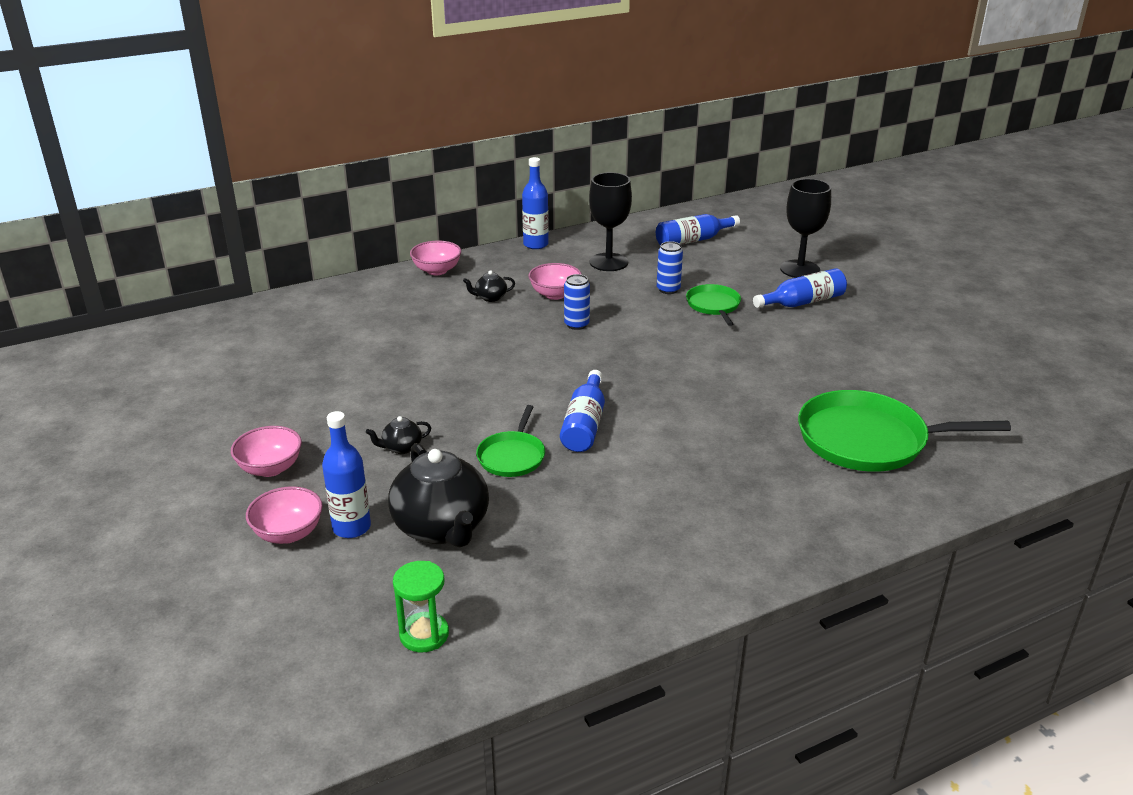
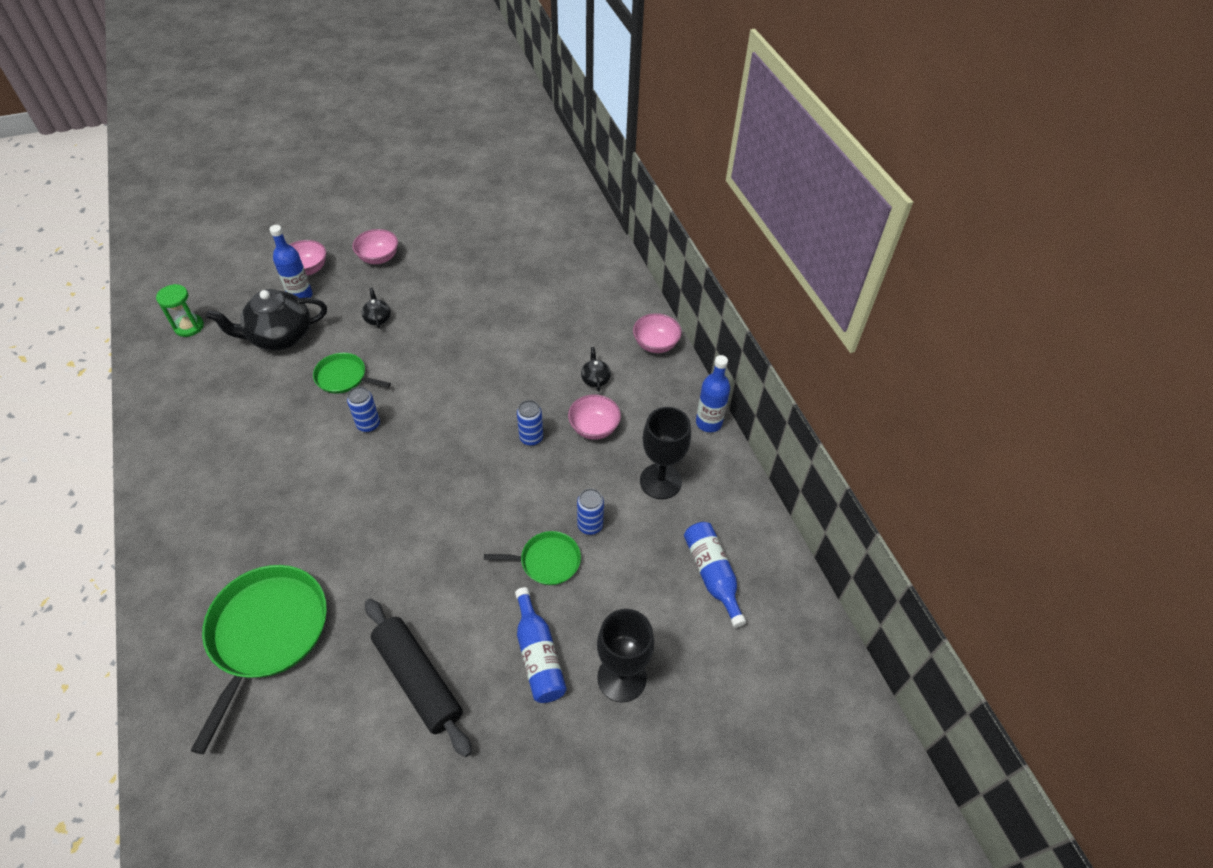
camera: 95 degrees right, 20 degrees up
(584, 424) = (368, 424): blue bottle -> blue can
(858, 351) = (418, 679): none -> black rolling pin

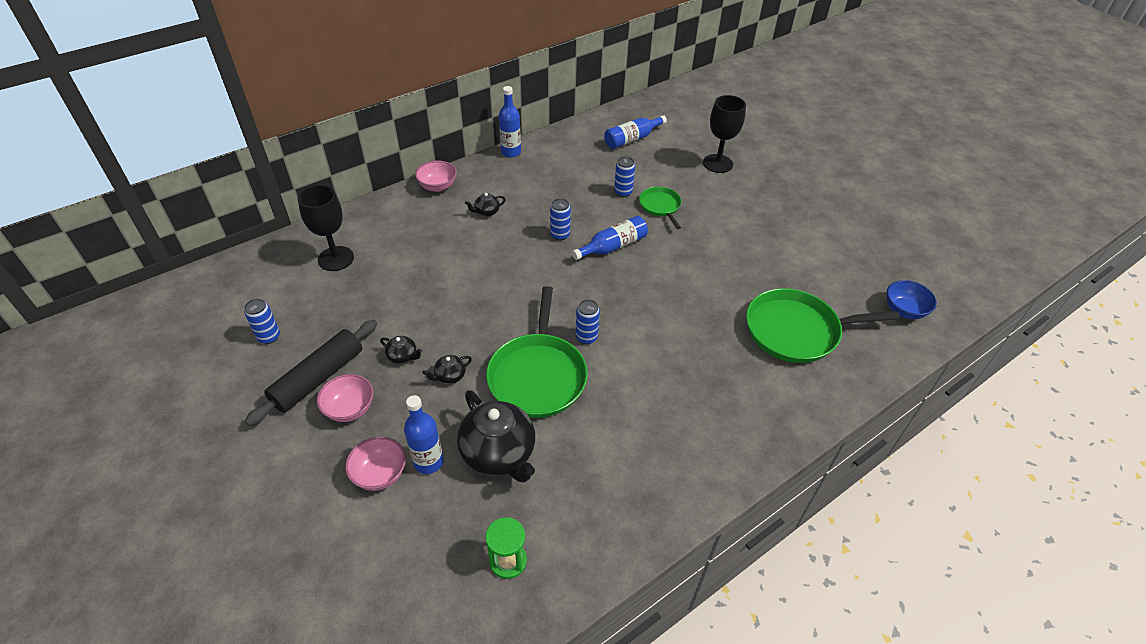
camera: 105 degrees left, 5 degrees down
(220, 798) = (904, 310): none -> blue bowl
(344, 377) = (538, 375): green pan -> green pan, size x1.88
(416, 292) = (403, 356): none -> black teapot
(418, 679) = (774, 244): black rolling pin -> black rolling pin (318, 378)
(481, 218) = (269, 337): none -> blue can
(538, 655) = (726, 197): blue bottle -> blue bottle (613, 246)
(594, 428) = (537, 204): pink bowl -> none
(660, 481) = (572, 167): black goblet -> black goblet (336, 258)

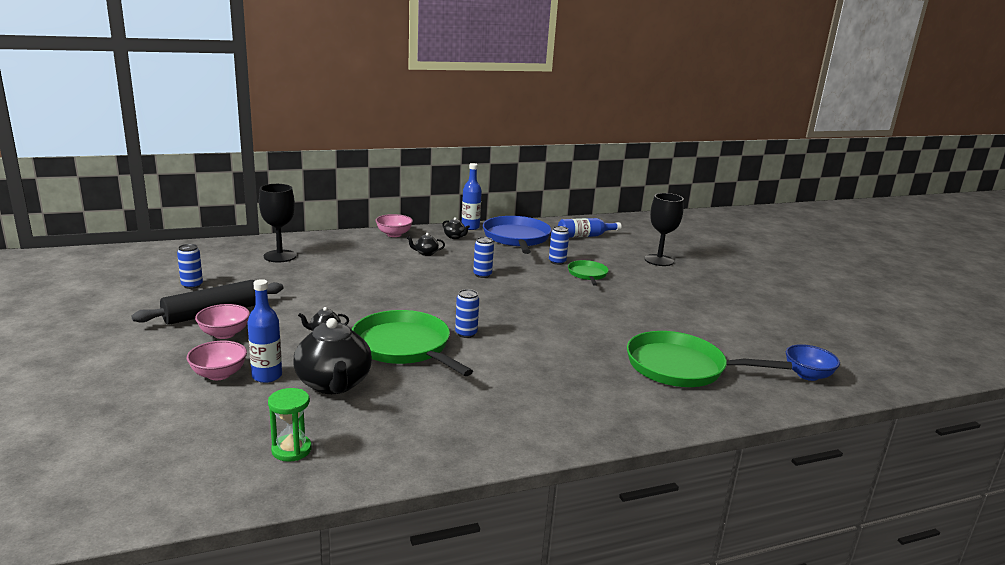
camera: 15 degrees right, 25 degrees down
(403, 356) = (293, 315): black teapot -> black teapot (454, 237)
(538, 375) = (404, 347): green pan -> green pan turned 120 degrees clockwise
(566, 160) = (516, 238): none -> blue pan
(613, 246) = (527, 288): blue bottle -> none

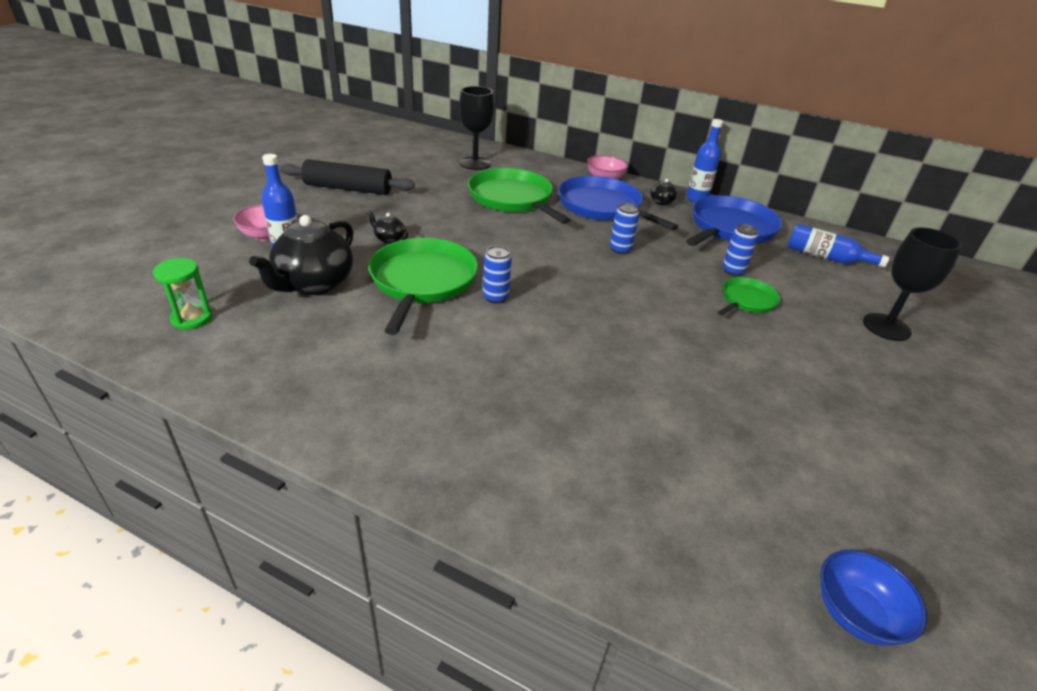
camera: 45 degrees right, 15 degrees up
(192, 285) = (375, 162): blue can -> none
(224, 334) = (325, 207): pink bowl -> none
(426, 253) = (602, 207): black teapot -> blue pan
(681, 367) = (664, 469): green pan -> green pan (512, 199)

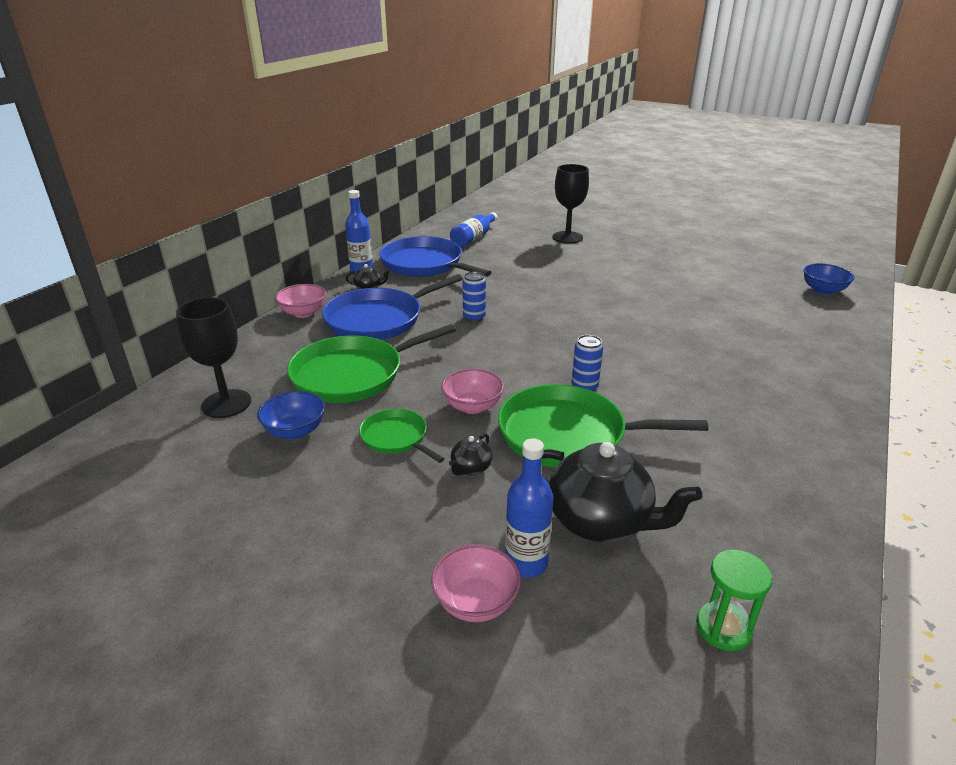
camera: 85 degrees left, 5 degrees down
(348, 188) = (299, 528): black rolling pin -> none
(442, 183) = (295, 431): none -> blue bowl
(467, 242) = (472, 406): none -> pink bowl
(733, 271) = (503, 274): blue can -> none
(746, 300) = (549, 275): green pan -> green pan (396, 438)

